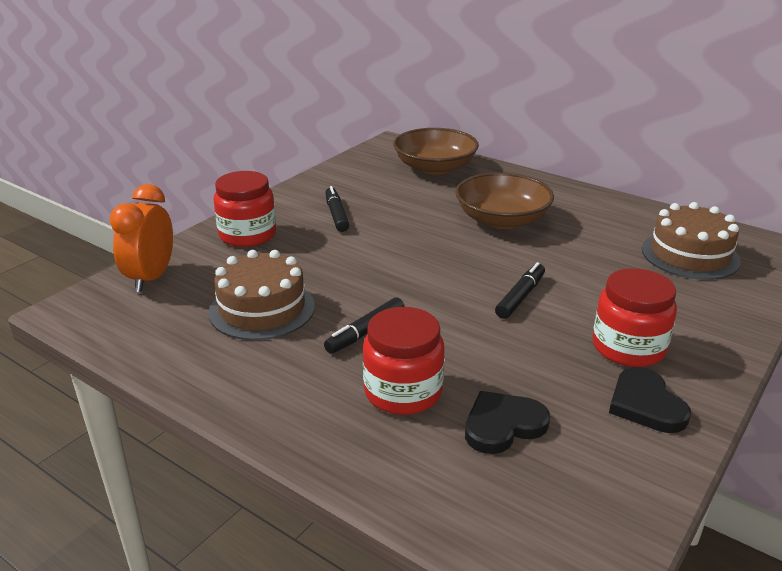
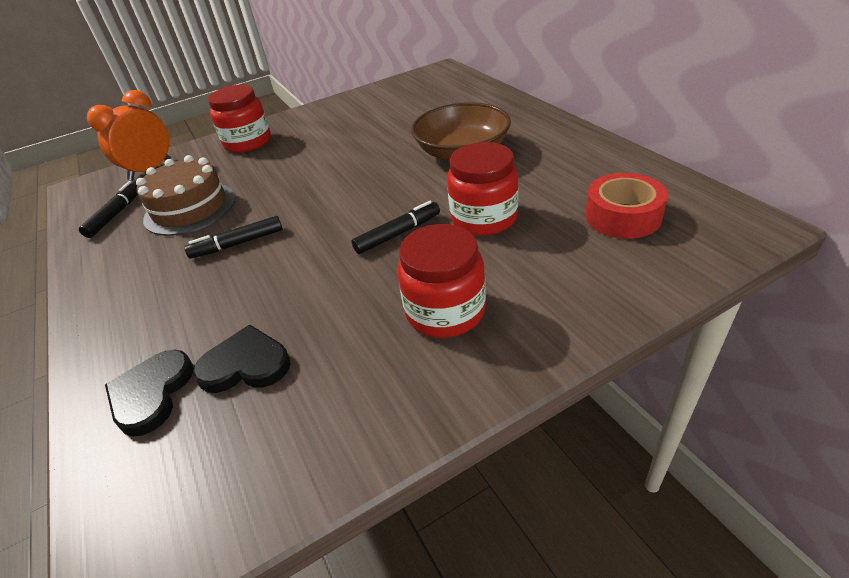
camera: 30 degrees right, 10 degrees up
(336, 215) = (329, 132): black marker -> black marker (116, 214)
(403, 392) = (205, 308): red jar -> red jar (483, 218)
(435, 168) = (454, 95): brown bowl -> none
(646, 404) = (396, 382): black heart -> black heart (151, 394)
(690, 255) = (622, 216): brown cake -> red tape

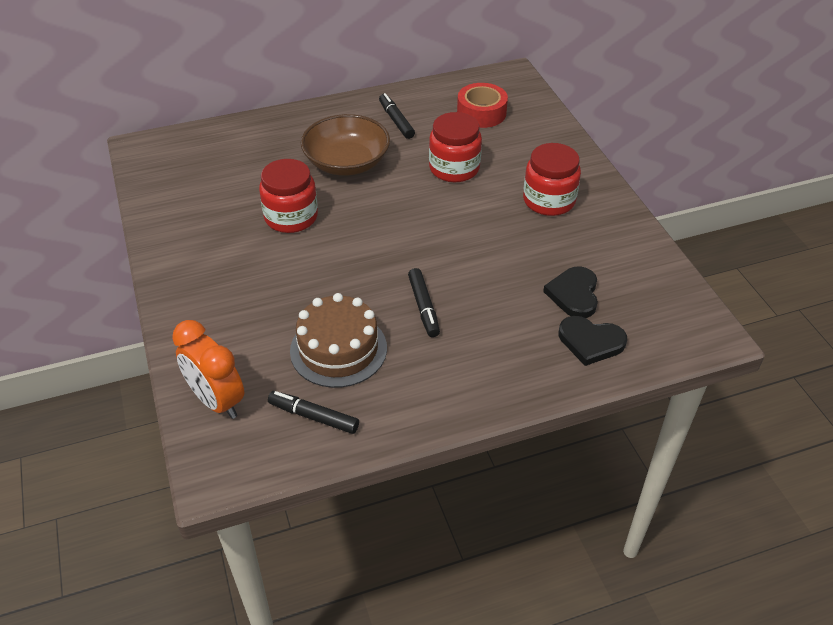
camera: 85 degrees left, 5 degrees up
(248, 142) = (208, 310): red jar -> red jar (291, 217)
(398, 234) = (454, 212): black marker -> black marker (396, 121)

